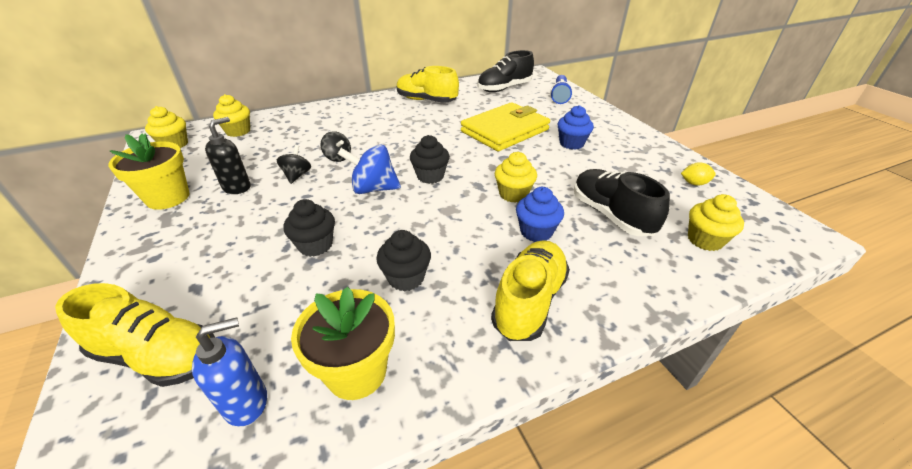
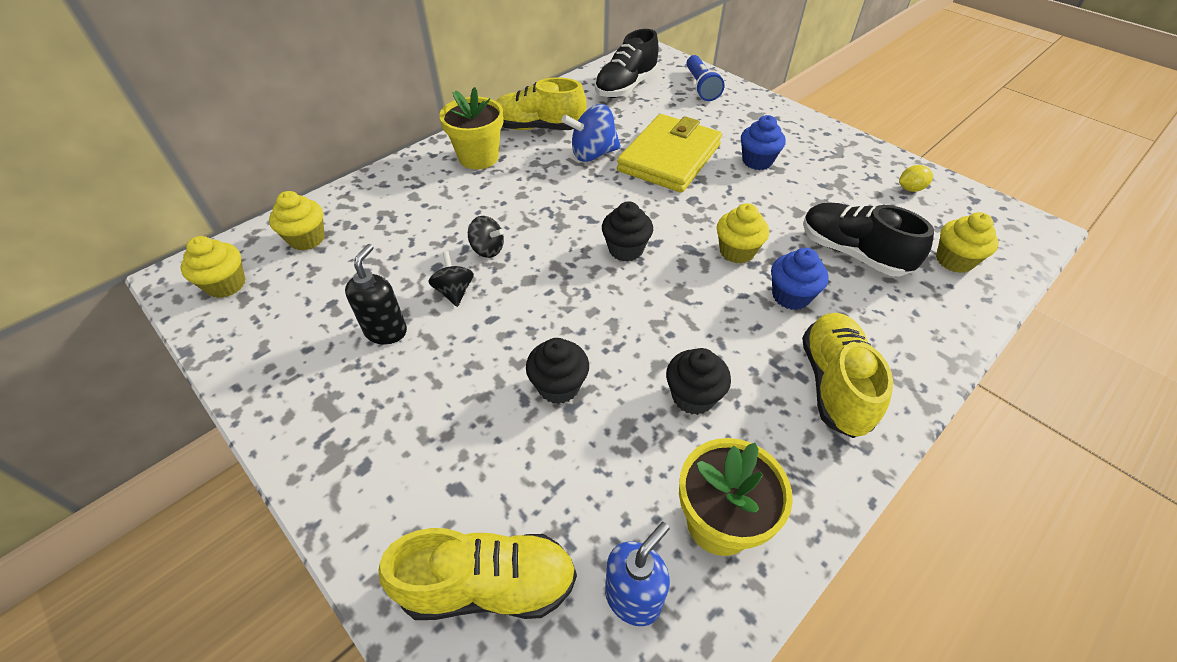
camera: 20 degrees left, 10 degrees up
(168, 198) = (300, 374): yellow flower pot -> yellow flower pot (478, 157)
(373, 189) = (569, 286): blue spinning top -> blue spinning top (592, 154)

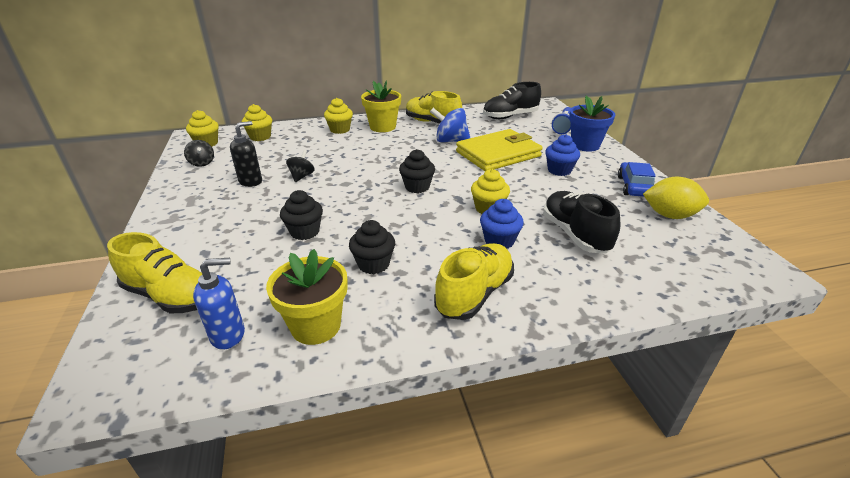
camera: 30 degrees right, 15 degrees down
(487, 249) = (340, 165): black spinning top -> black spinning top (202, 163)
(749, 110) = (585, 145): none -> blue flower pot
(848, 159) = (634, 187): none -> blue car
(910, 189) = (669, 215): yellow lemon -> yellow lemon, size x1.87
(954, 260) = (659, 264): yellow cupcake -> yellow cupcake (340, 130)

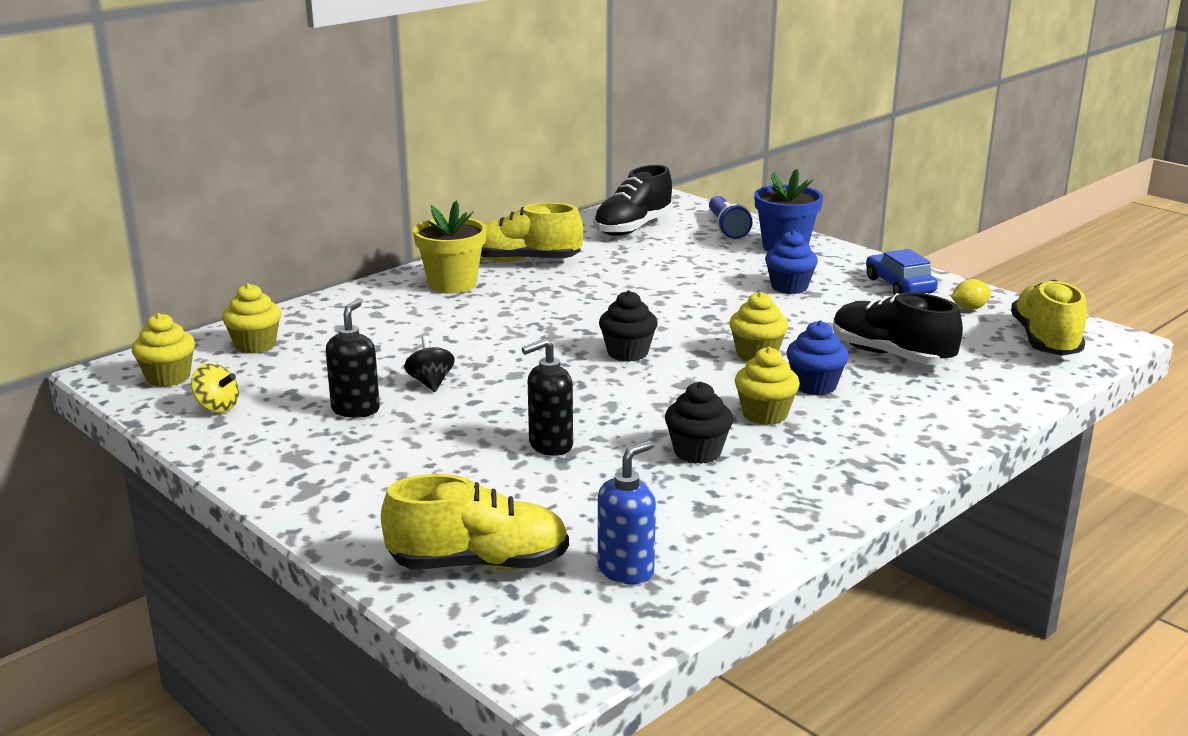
camera: 30 degrees left, 10 degrees down
(202, 163) = (217, 407): black spinning top -> yellow spinning top
(305, 232) = (550, 445): black cupcake -> black soap dispenser
(316, 326) = (718, 528): yellow flower pot -> none
(340, 130) = (384, 304): yellow cupcake -> yellow cupcake (765, 414)
(450, 141) = (590, 282): blue spinning top -> none
(474, 294) = (853, 444): yellow shoe -> yellow shoe (1045, 341)
(498, 154) = (683, 285): yellow wallet -> none
(669, 215) = (969, 308): yellow lemon -> yellow lemon, size x0.54

